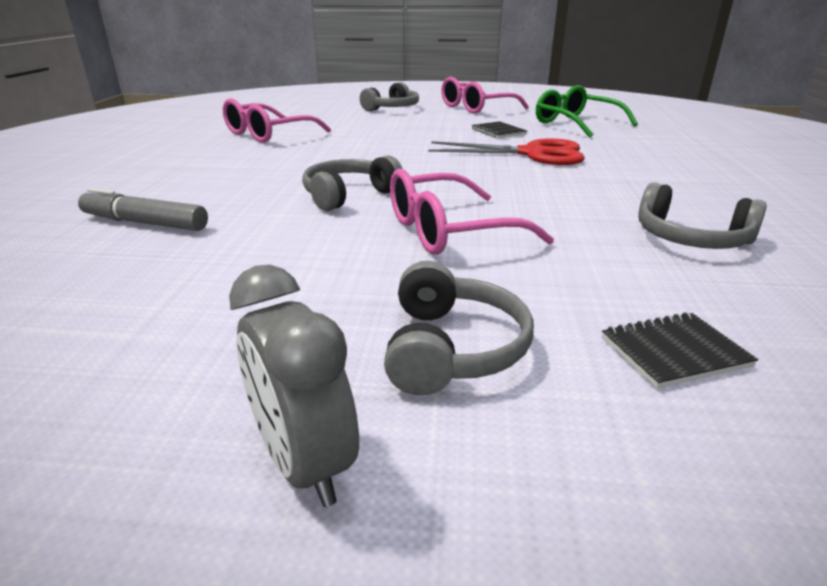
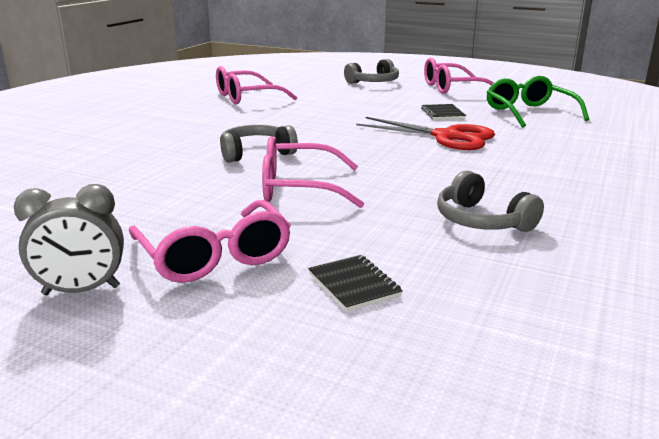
camera: 20 degrees right, 5 degrees down
(145, 223) = (105, 155): grey marker -> none
(304, 462) = (81, 290): grey clock -> grey clock turned 90 degrees counterclockwise
(451, 348) = (214, 256): grey headphones -> pink glasses
(674, 352) = (354, 285): black notebook -> black notebook turned 60 degrees clockwise

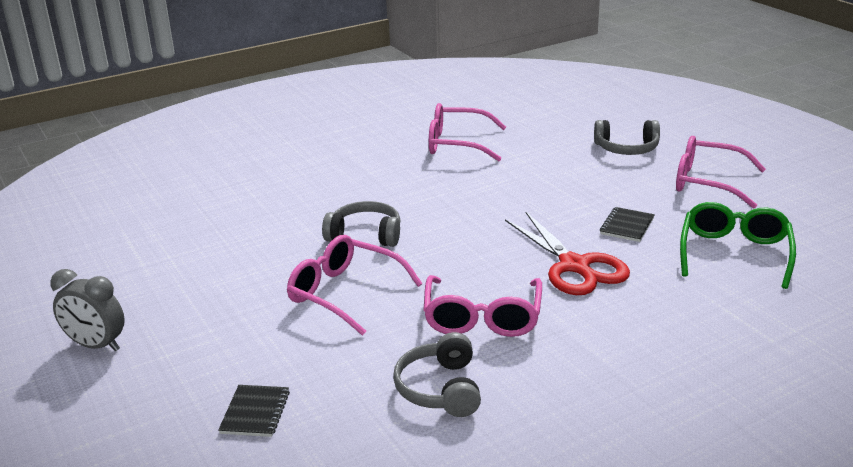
camera: 35 degrees right, 5 degrees up
(214, 256) = (201, 346): pink glasses -> pink glasses (482, 318)

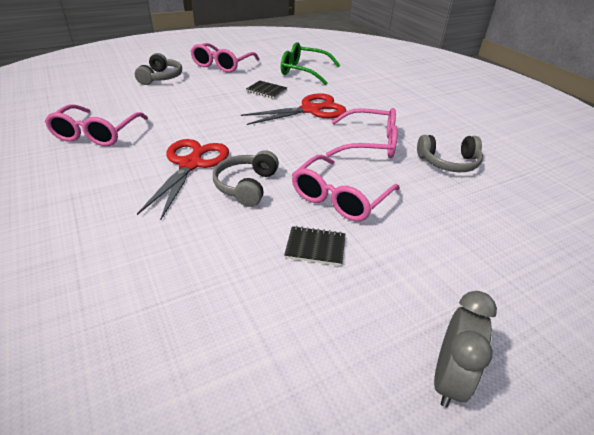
camera: 90 degrees left, 10 degrees up
(255, 412) = (506, 242): black notebook -> black notebook (315, 247)
(404, 200) = (191, 164): none -> red scissors

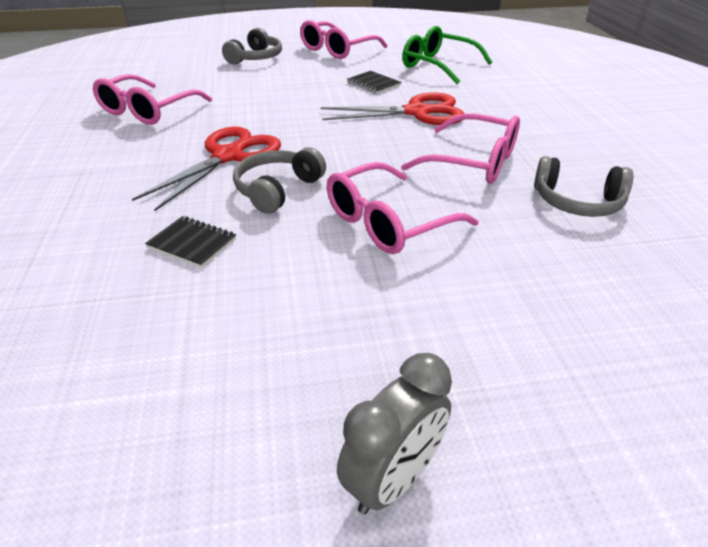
camera: 20 degrees right, 0 degrees up
(315, 247) = (317, 275): black notebook -> black notebook (192, 243)

